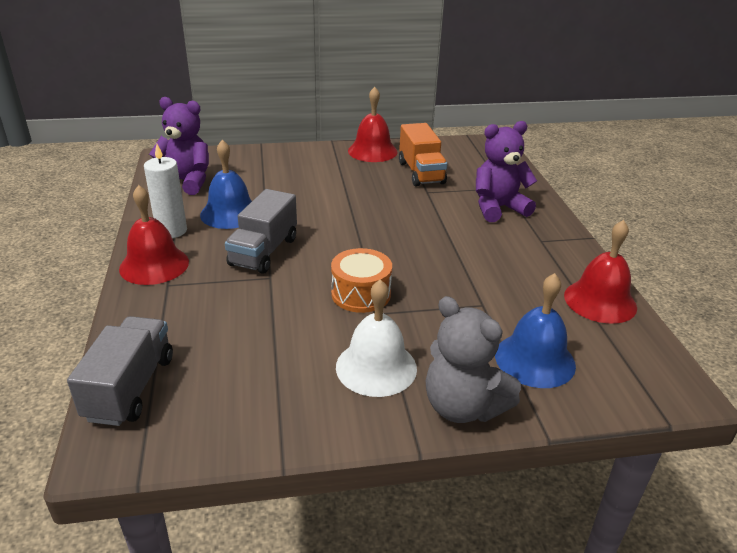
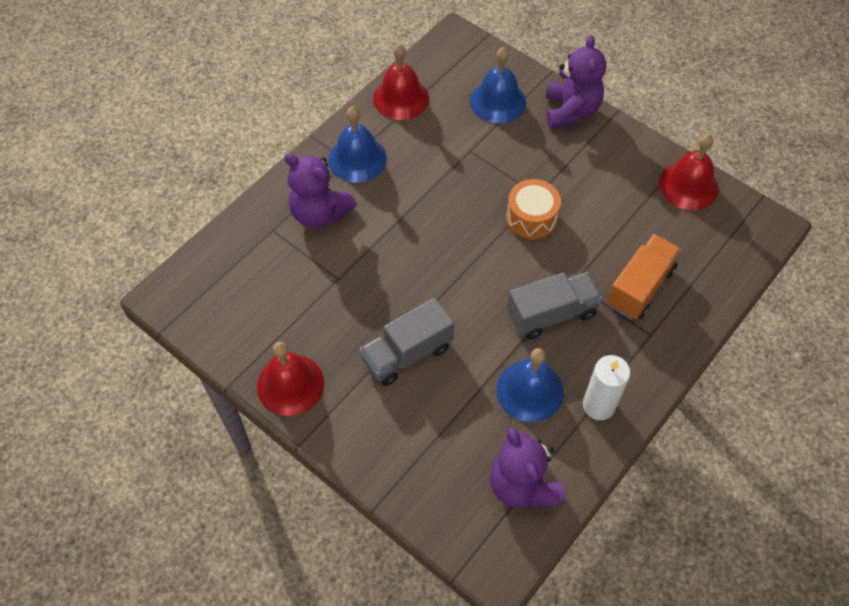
camera: 130 degrees left, 25 degrees up
(130, 388) = (734, 257): grey truck -> grey truck (407, 354)
(154, 265) = (645, 367): red bell -> red bell (688, 185)
(376, 367) = (586, 163): white bell -> none
(421, 173) = (302, 308): orange truck -> orange truck (640, 287)
(463, 407) = (571, 110): grey teddy bear -> purple teddy bear
(539, 245) = (357, 159): none -> blue bell

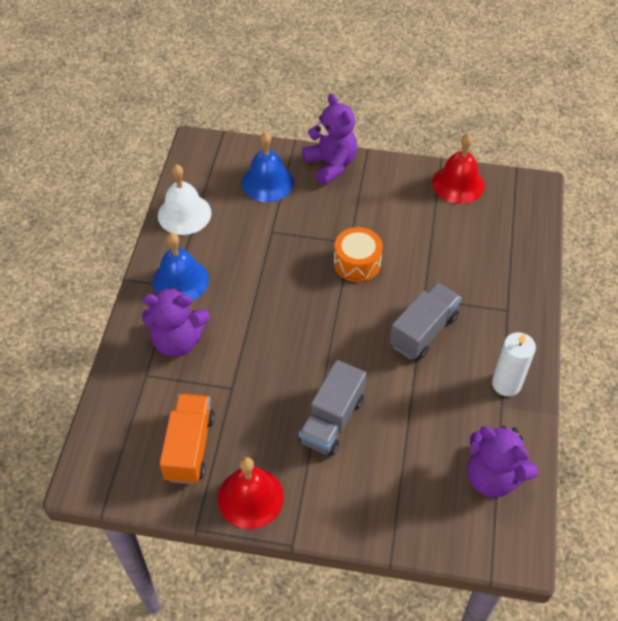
camera: 30 degrees left, 5 degrees down
(401, 98) = (184, 214): red bell -> white bell
(529, 391) = (447, 400): blue bell -> none
(640, 287) = (475, 278): orange truck -> orange truck (190, 447)

